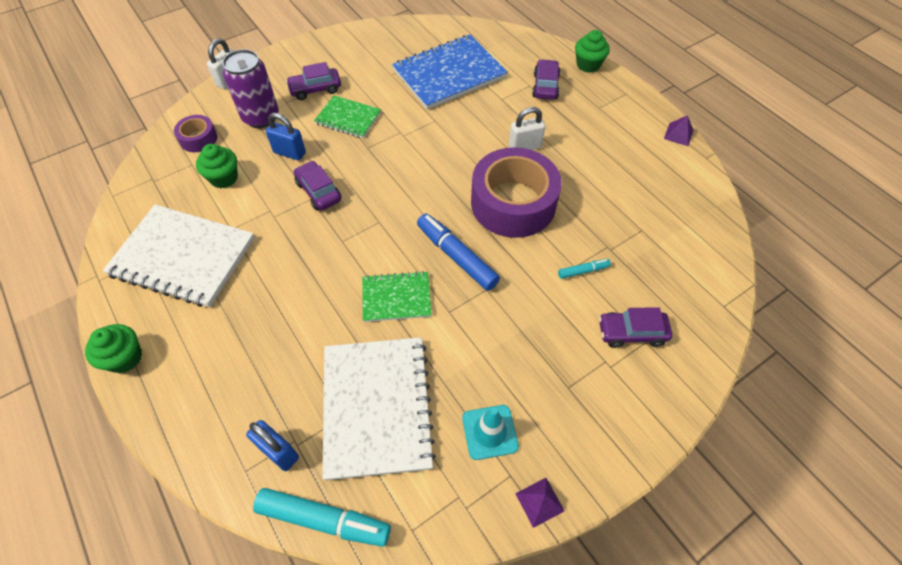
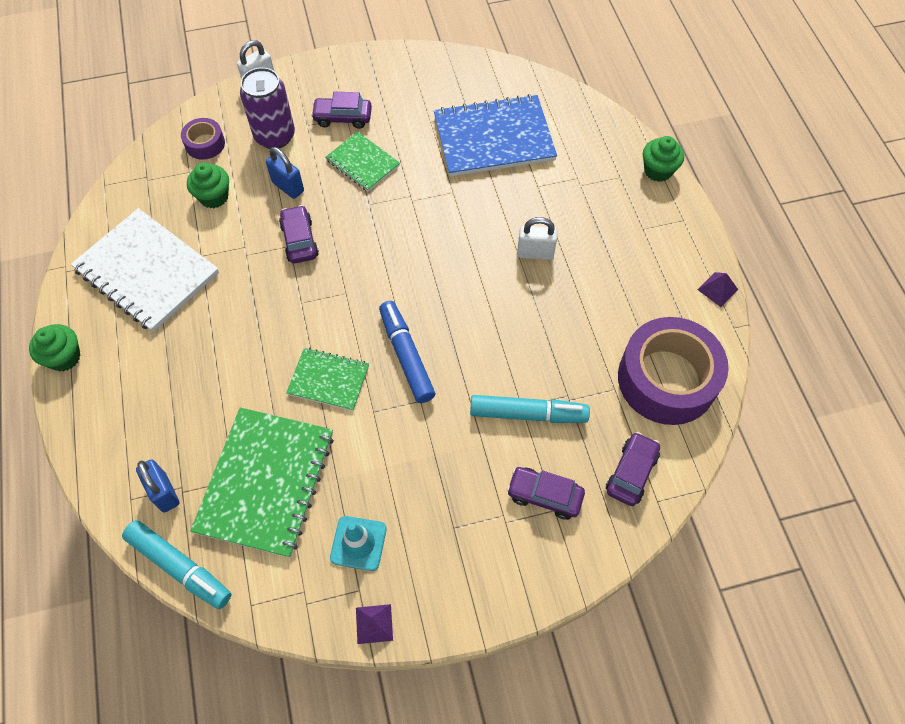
camera: 20 degrees right, 5 degrees up
(377, 407) = (266, 482): white notebook -> green notebook
(513, 203) = (491, 315): purple tape -> purple tape (666, 379)
(545, 86) = (594, 184): purple car -> purple car (631, 473)
(583, 271) = (528, 414): turquoise marker -> turquoise marker, size x2.02

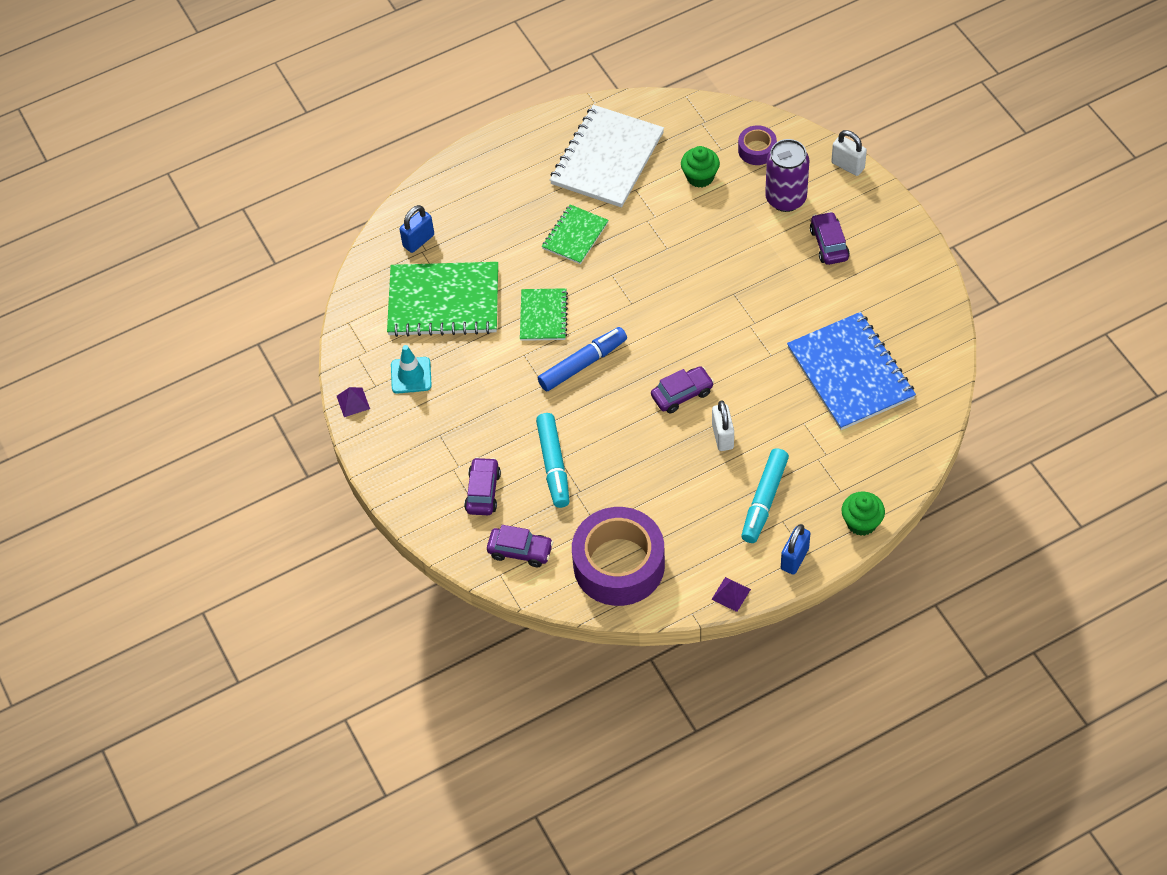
camera: 80 degrees right, 5 degrees down
(64, 357) = (511, 136): green cupcake -> none
(180, 567) = (365, 270): turquoise marker -> turquoise marker (764, 500)
(288, 187) = (730, 227): blue padlock -> blue padlock (794, 559)
(299, 240) = (675, 254): purple car -> purple car (682, 394)
(362, 163) = (779, 275): green notebook -> green notebook (575, 235)

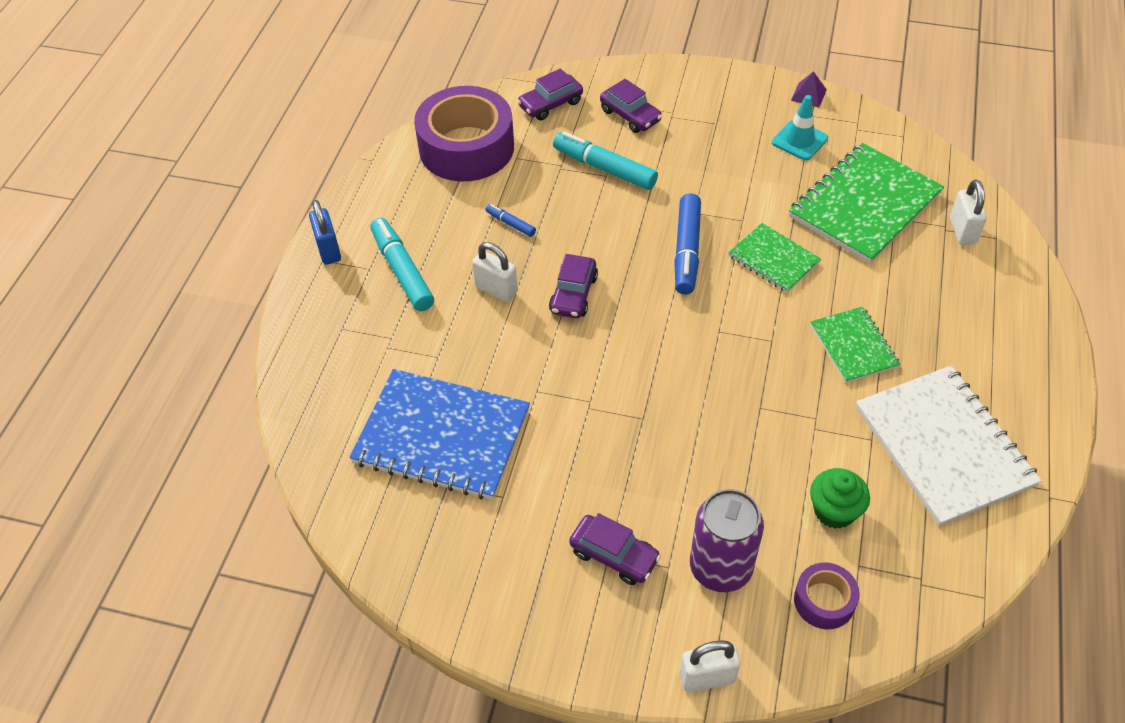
camera: 130 degrees right, 5 degrees down
(418, 241) = (962, 231): blue padlock -> white padlock
(661, 476) = (510, 224): none -> blue marker
(731, 594) = (355, 191): purple pyramid -> none
(861, 523) = (296, 318): green cupcake -> none

